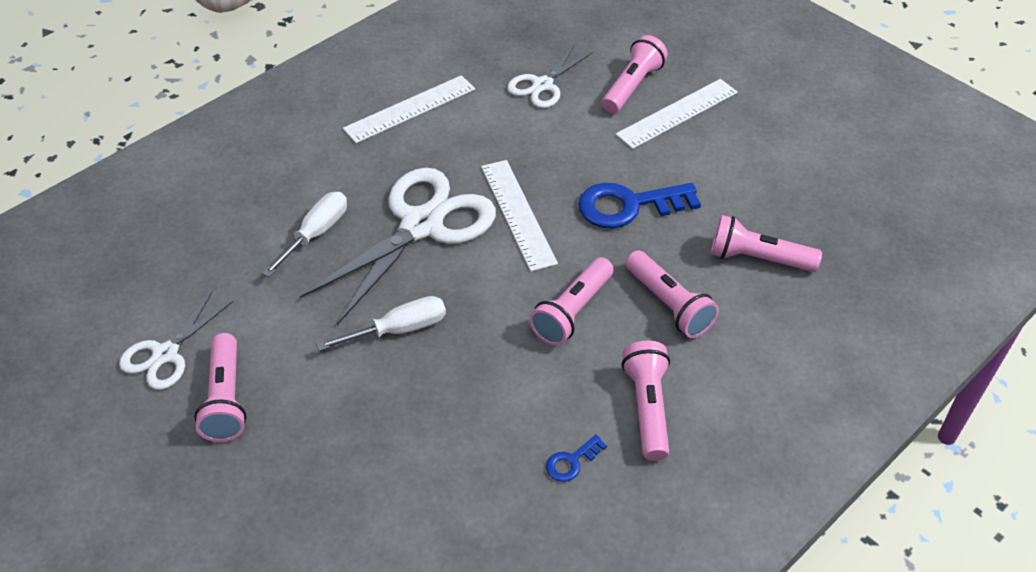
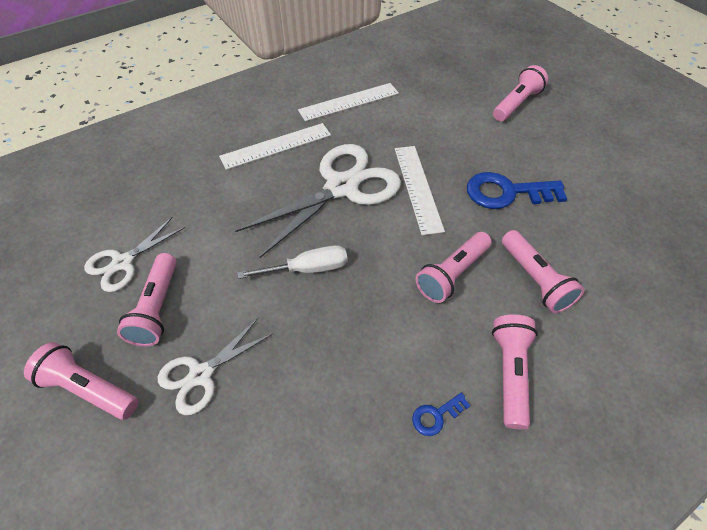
camera: 10 degrees right, 5 degrees up
(316, 234) = (261, 183): white screwdriver -> none
(542, 85) = (449, 96): white scissors -> white scissors (201, 374)
(677, 113) = (550, 127): white ruler -> white ruler (276, 146)
(758, 258) = (613, 250): pink flashlight -> pink flashlight (89, 388)

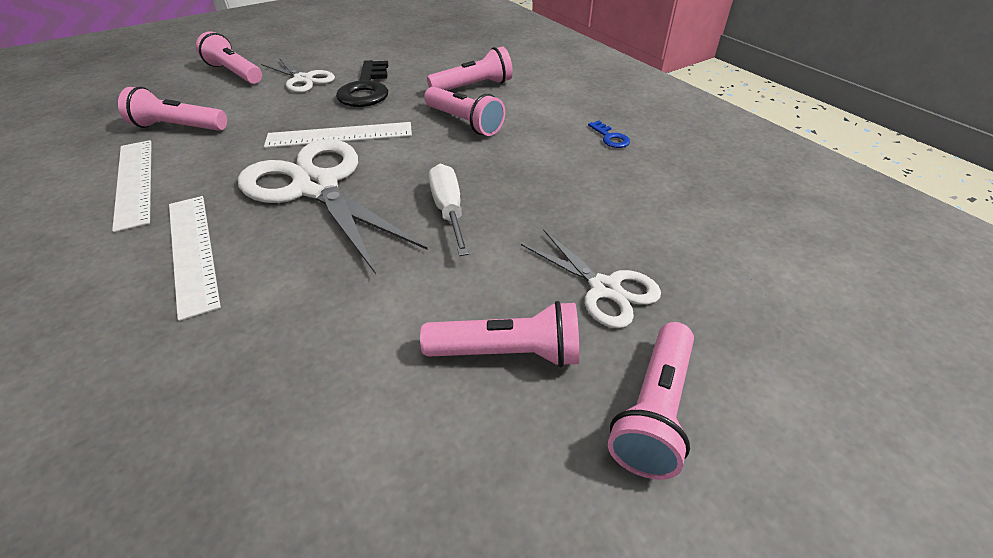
camera: 90 degrees left, 10 degrees down
(123, 262) = (410, 424): white scissors -> white scissors (303, 79)
(507, 192) = (366, 89): blue key -> black key
(510, 373) = (564, 105): pink flashlight -> pink flashlight (178, 127)

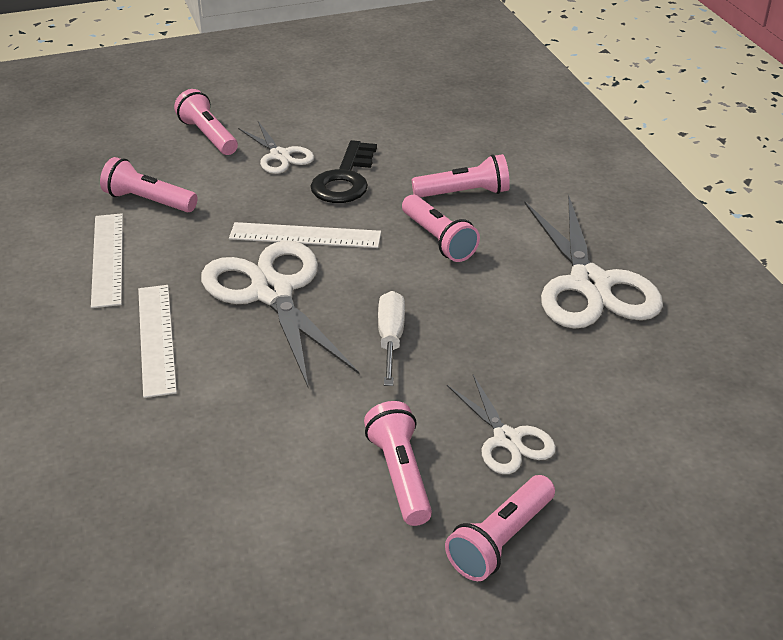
camera: 15 degrees right, 5 degrees down
(507, 353) = (400, 475): pink flashlight -> pink flashlight turned 120 degrees counterclockwise
(610, 138) = (590, 284): blue key -> white scissors

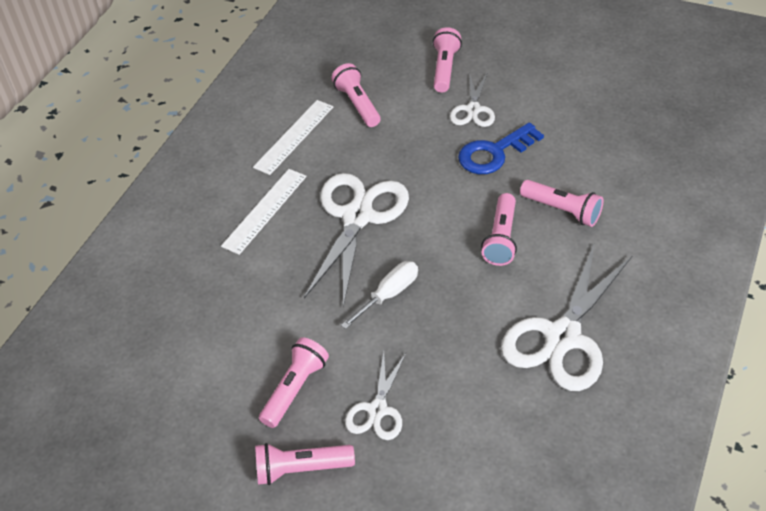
camera: 45 degrees right, 10 degrees up
(305, 236) = (421, 185): white ruler -> none
(345, 179) = (494, 153): black key -> blue key

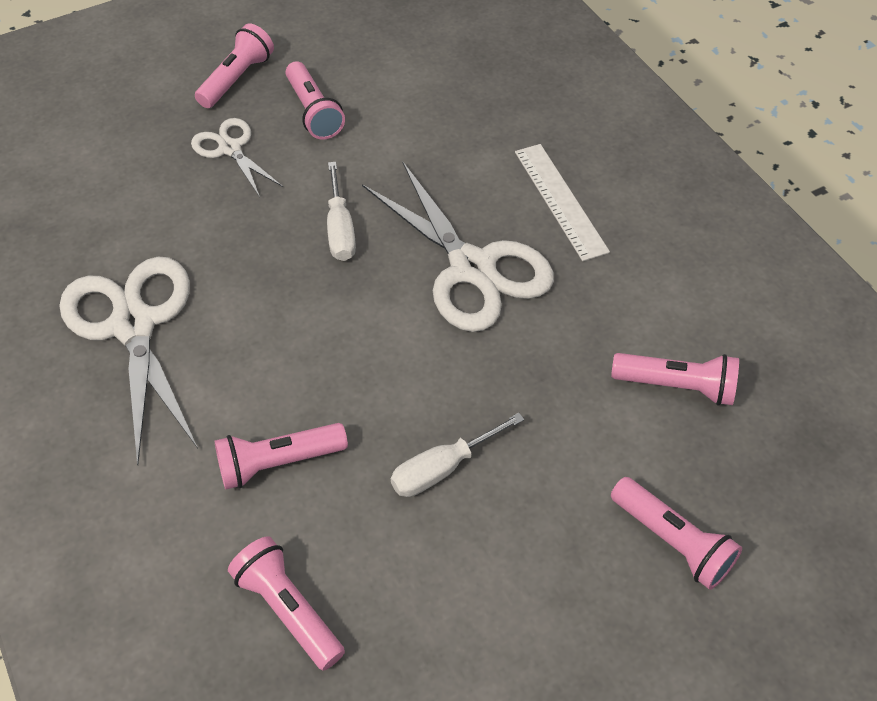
camera: 125 degrees right, 5 degrees up
(294, 136) = (666, 288): white ruler -> none
(473, 109) = (549, 508): white scissors -> none
(494, 153) = (443, 468): blue key -> white screwdriver
(501, 238) = (305, 370): pink flashlight -> pink flashlight (289, 609)

